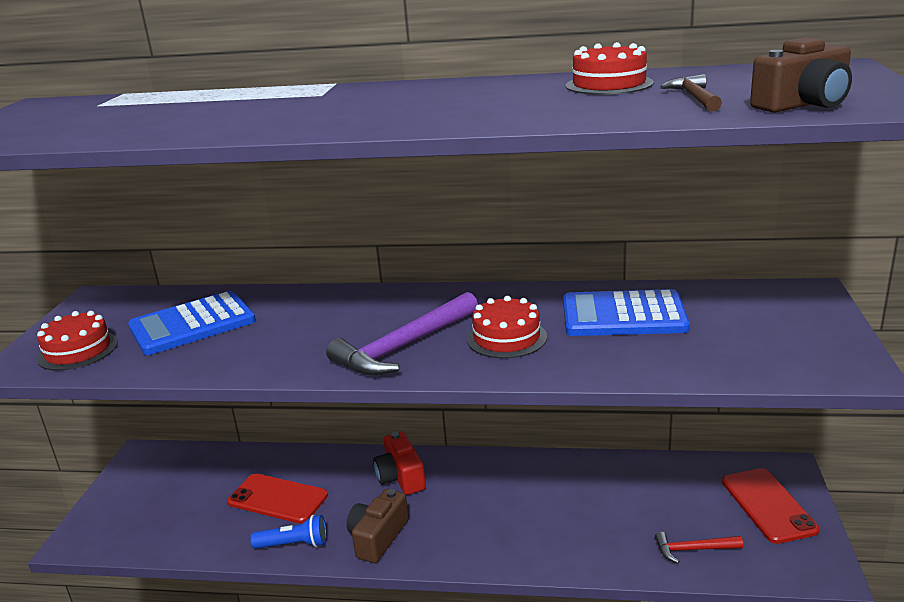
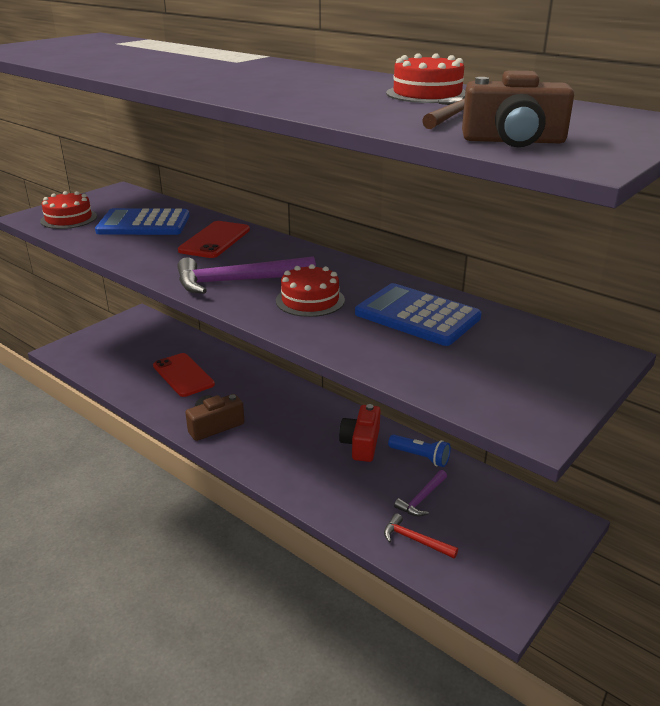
camera: 30 degrees right, 5 degrees up
(294, 544) = (163, 407): blue flashlight -> blue flashlight (420, 457)
(401, 477) = (269, 395): red camera -> red camera (361, 443)
(656, 508) = (421, 499): none -> purple hammer
(768, 505) = (516, 540): red phone -> red phone (215, 240)

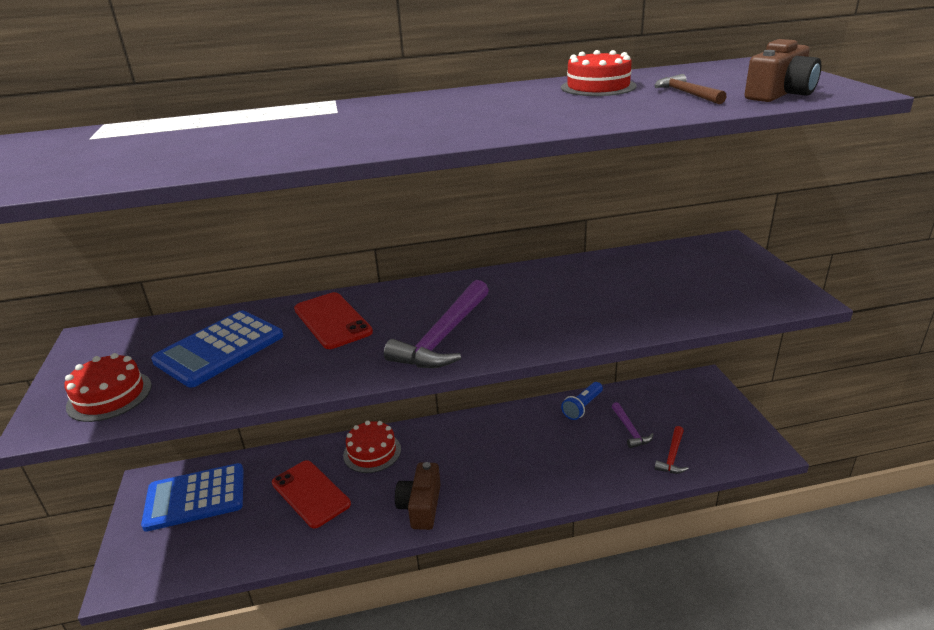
camera: 50 degrees left, 0 degrees up
(183, 375) = (310, 493): red phone -> red phone turned 45 degrees clockwise
(310, 300) = (527, 314): red cake -> red cake (372, 452)
(361, 443) = (537, 428): red camera -> none
(415, 540) = (672, 456): red hammer -> red hammer turned 45 degrees counterclockwise
(417, 315) = (606, 281): blue calculator -> blue calculator (195, 497)
(420, 457) = (582, 407): blue flashlight -> blue flashlight turned 150 degrees clockwise

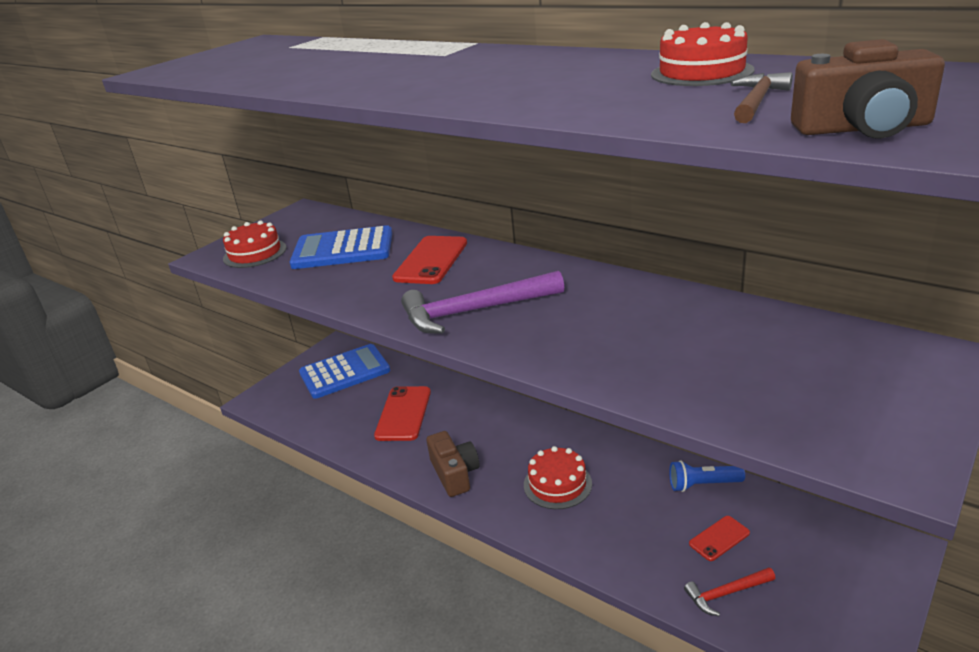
camera: 50 degrees right, 0 degrees up
(195, 497) = (345, 372): blue calculator -> blue calculator turned 120 degrees clockwise
(372, 452) = (478, 409): red cake -> red cake (557, 484)
(421, 506) = (454, 474): brown camera -> brown camera turned 105 degrees clockwise
(630, 430) = (719, 538): purple hammer -> red phone

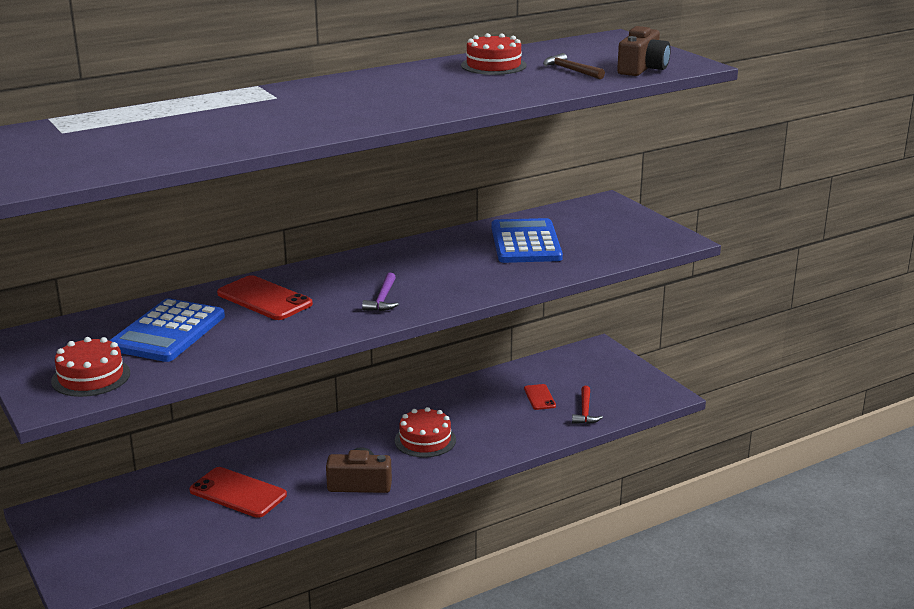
camera: 70 degrees left, 5 degrees down
(345, 372) = (110, 516): blue calculator -> blue calculator (526, 242)
(474, 311) = (383, 299): purple hammer -> purple hammer, size x0.52
(703, 485) = (486, 385): blue flashlight -> none

